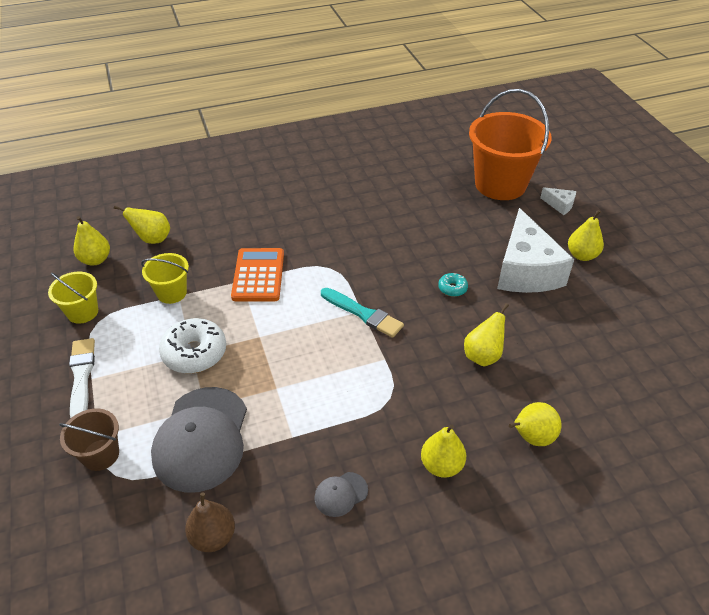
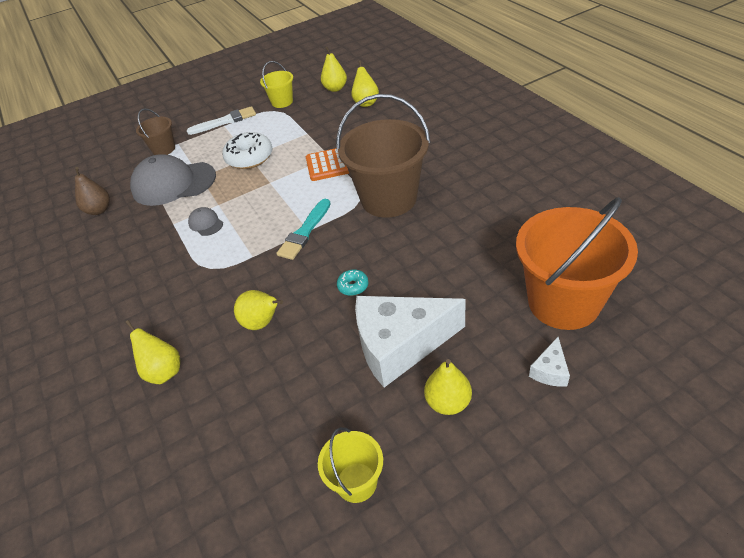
camera: 85 degrees right, 0 degrees up
(172, 293) = (308, 129): yellow bucket -> yellow bucket (356, 482)
(340, 248) = (389, 199): none -> brown bucket
(341, 494) = (121, 259): grey cap -> grey cap (206, 223)
(441, 465) = (140, 312): yellow pear -> none

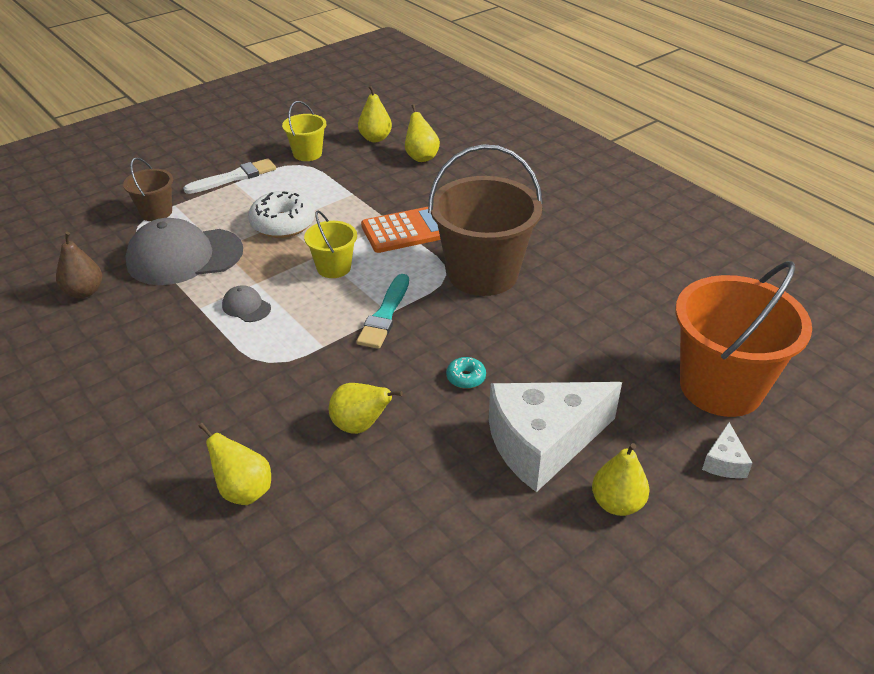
camera: 15 degrees left, 5 degrees down
(356, 482) = (532, 600): yellow bucket -> yellow bucket (333, 267)

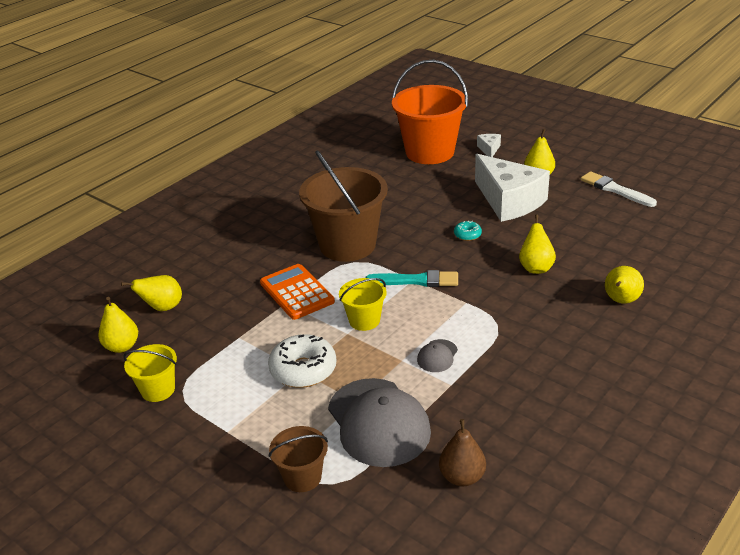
camera: 100 degrees left, 5 degrees down
(234, 177) = (216, 435): white brush -> white brush (615, 189)
(724, 462) = (489, 149): white cheese -> white cheese turned 90 degrees counterclockwise

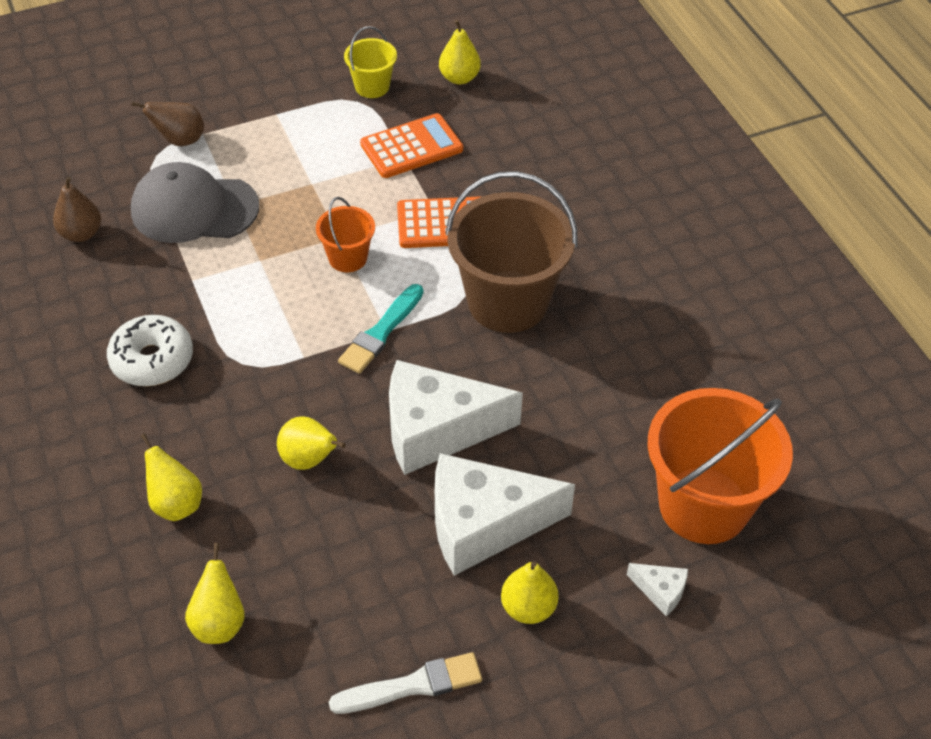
camera: 115 degrees right, 15 degrees up
(162, 308) = (503, 118): yellow pear -> yellow pear (219, 623)
(224, 338) = (411, 147): none -> orange calculator
(302, 477) = (180, 140): brown bucket -> brown pear
(303, 370) = (312, 185): white donut -> white donut (152, 360)
(364, 320) = (348, 258): yellow bucket -> orange bucket
(437, 356) = (240, 289): grey cap -> none
(467, 235) = (436, 430): turquoise donut -> white cheese

